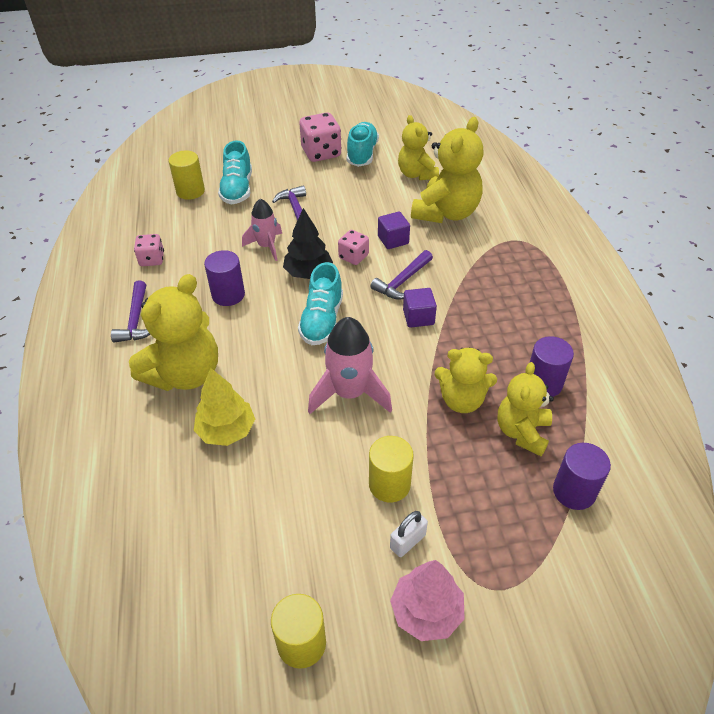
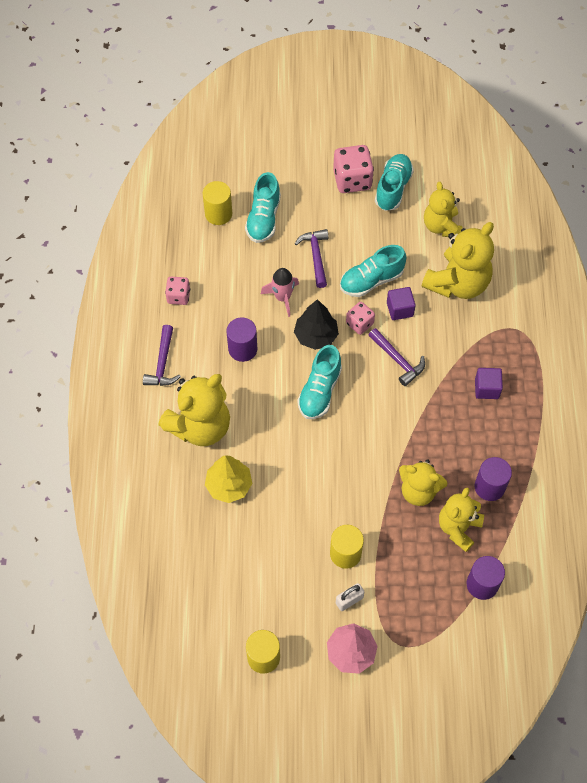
camera: 10 degrees right, 15 degrees up
(349, 393) = (330, 468): pink rocket -> none
(357, 221) = (371, 280): none -> turquoise shoe
(402, 281) = (398, 360): purple hammer -> purple hammer turned 90 degrees counterclockwise
(418, 317) = (403, 402): purple cube -> purple cube (486, 388)

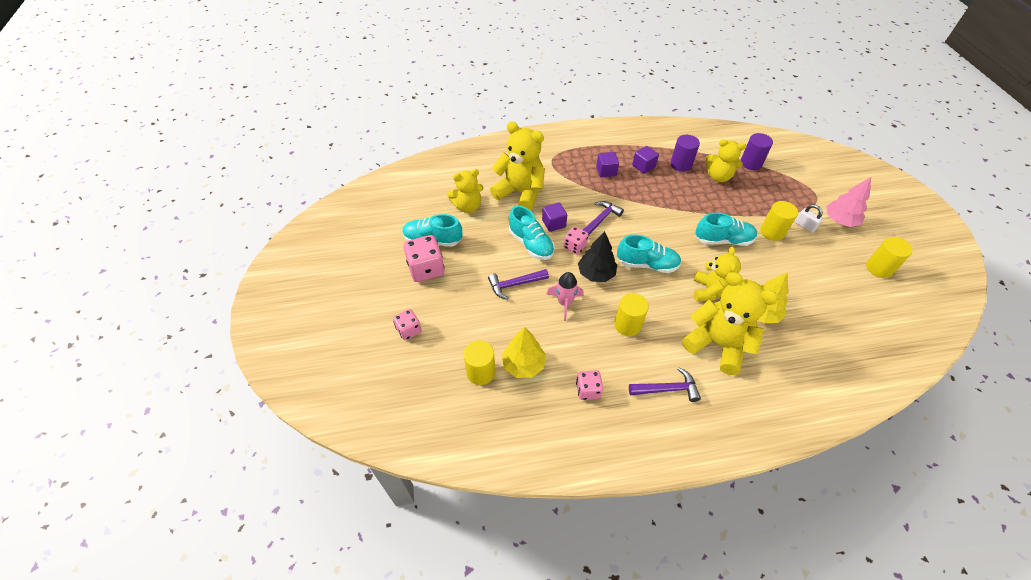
camera: 100 degrees left, 10 degrees down
(218, 249) = (523, 364): none -> yellow tree
(242, 349) = (627, 325): purple cylinder -> yellow cylinder
(263, 219) = (480, 331): turquoise shoe -> turquoise shoe (723, 240)
(278, 161) = (409, 330): none -> pink dice
(418, 491) = (702, 198): yellow teddy bear -> yellow teddy bear (709, 291)
(491, 437) = (643, 166): none -> purple cube

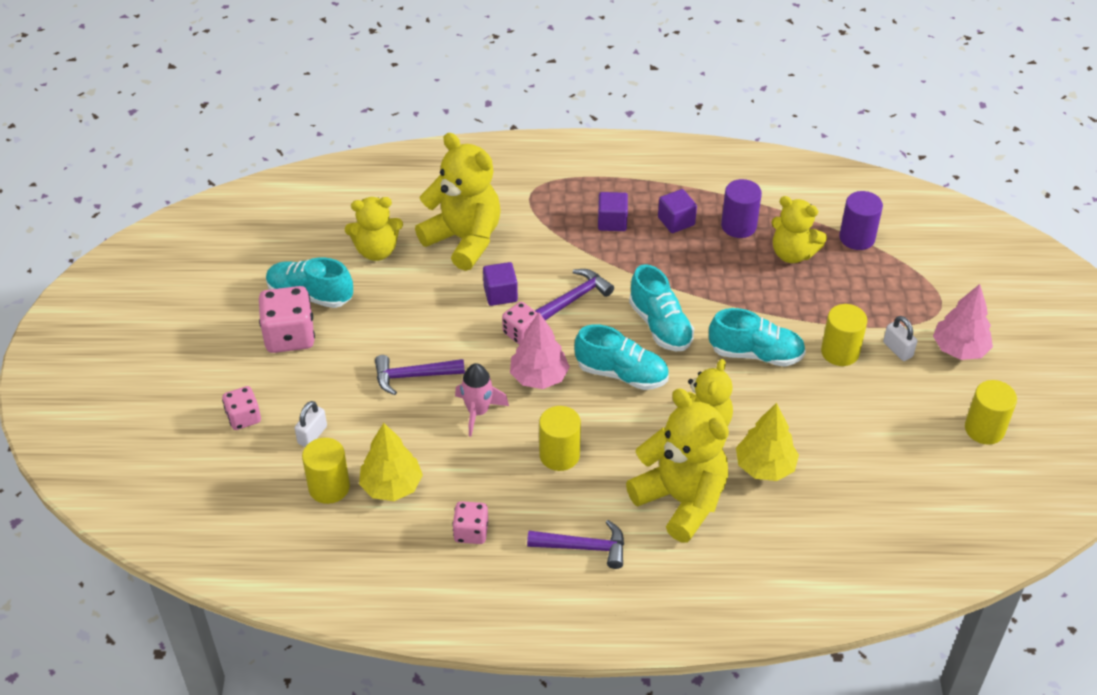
camera: 10 degrees right, 5 degrees down
(459, 335) = (312, 435): none -> white padlock
(531, 244) = (455, 320): turquoise shoe -> turquoise shoe (660, 326)
(596, 274) = (539, 377): black tree -> pink tree

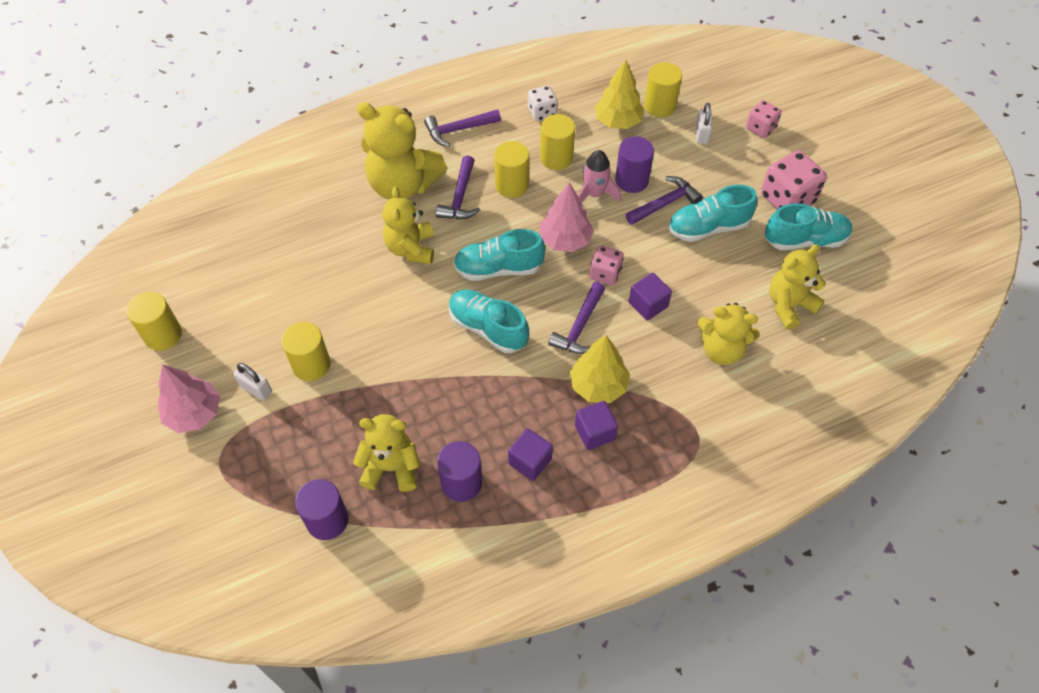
camera: 155 degrees right, 10 degrees up
(428, 412) = (631, 180): none -> purple cylinder
(464, 240) = (721, 350): yellow teddy bear -> yellow teddy bear, size x0.65
(471, 532) = (542, 113): pink dice -> white dice
(491, 468) = (556, 158): none -> yellow cylinder
(623, 462) = (460, 197): none -> purple hammer
(756, 354) = (389, 332): turquoise shoe -> turquoise shoe (708, 227)
(765, 467) = (347, 233): yellow tree -> yellow tree (598, 385)

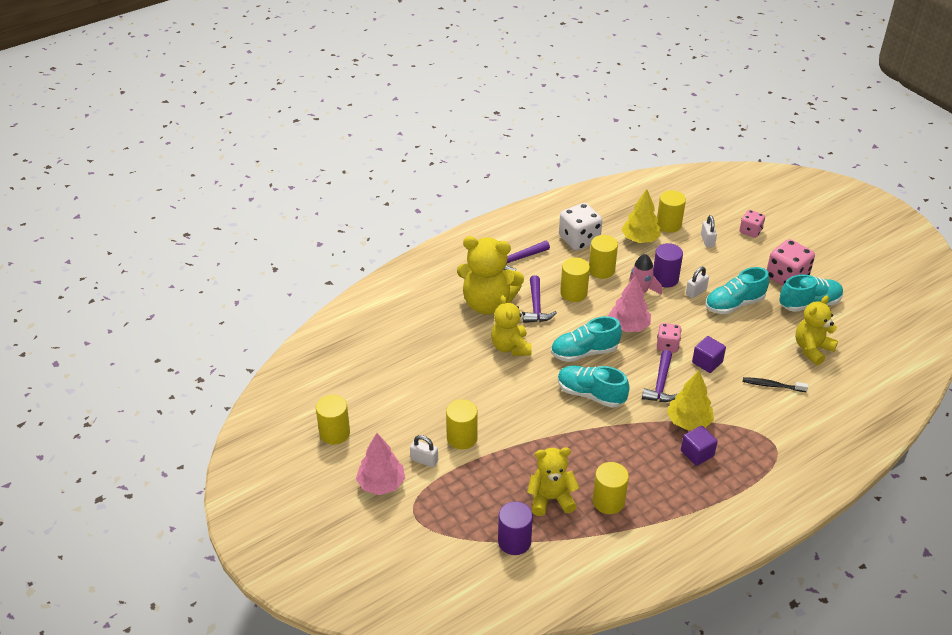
camera: 10 degrees left, 15 degrees down
(461, 483) = (608, 501): purple cylinder -> yellow cylinder
(530, 461) = (655, 479): purple cube -> none
(542, 113) = (579, 240): white dice -> white dice, size x1.69
(665, 203) = (696, 292): purple hammer -> white padlock
(721, 350) = (772, 385): yellow teddy bear -> black toothbrush

